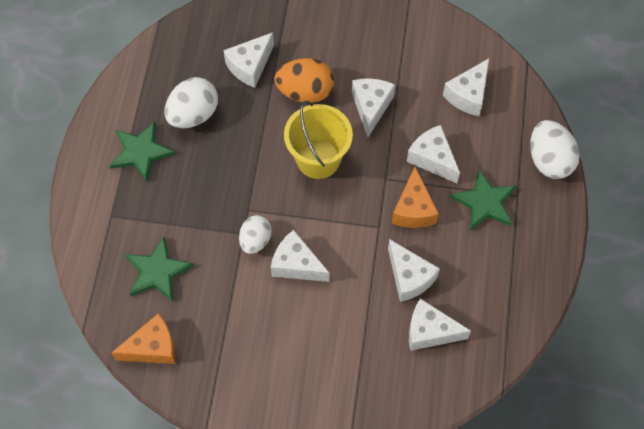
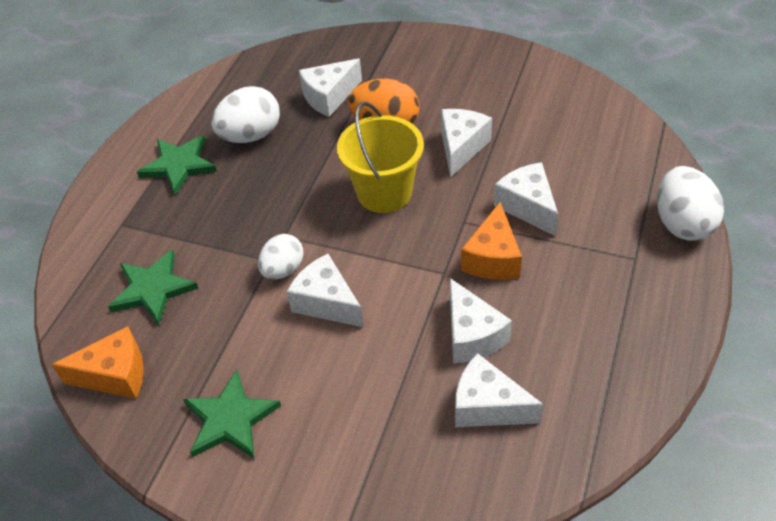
camera: 15 degrees right, 15 degrees down
(468, 95) = (584, 146): white cheese -> none
(484, 202) = (589, 261): green star -> green star (230, 419)

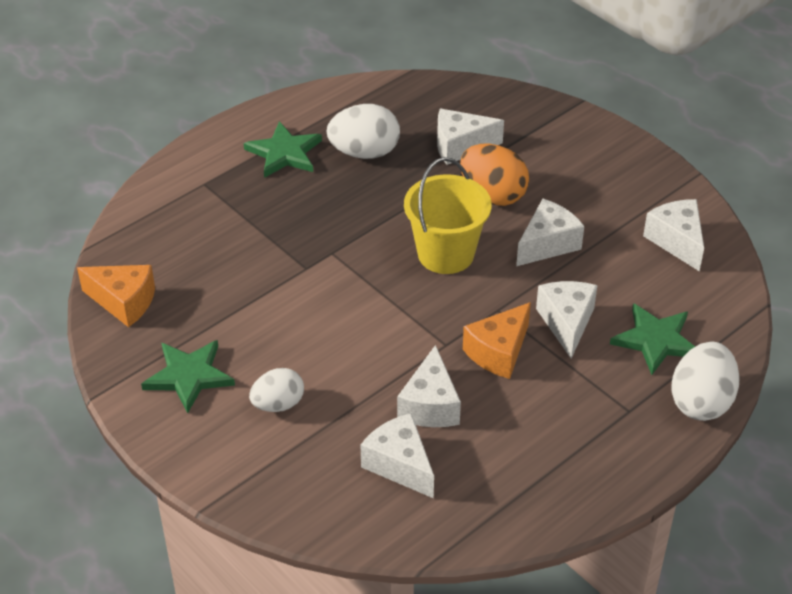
camera: 25 degrees right, 5 degrees down
(153, 289) = (195, 248): green star -> green star (656, 340)
(283, 269) = (311, 280): white egg -> white egg (278, 404)
(327, 302) = (328, 323): white cheese -> white cheese (677, 241)

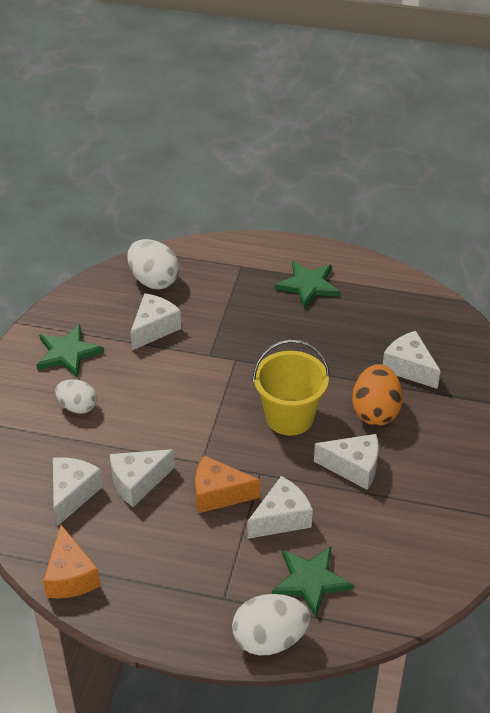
camera: 55 degrees right, 0 degrees up
(124, 302) = (104, 290): orange cheese -> orange cheese (70, 576)
(364, 152) = (349, 323): white egg -> white egg (154, 280)
(677, 241) = (433, 544): white cheese -> white cheese (154, 328)

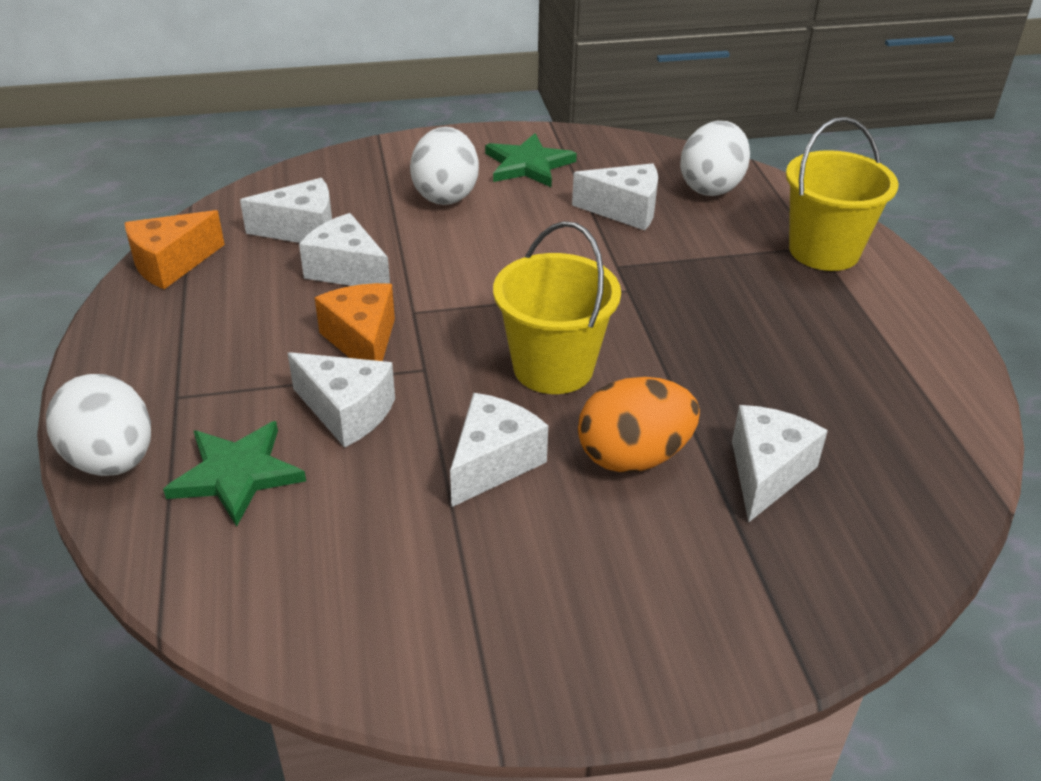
camera: 65 degrees right, 5 degrees down
(77, 407) = (445, 195): white egg -> white egg, size x1.52
(248, 265) = (824, 251): none -> yellow bucket
(308, 285) = (843, 315): green star -> none
(353, 467) = (493, 463): white cheese -> white cheese turned 135 degrees counterclockwise

